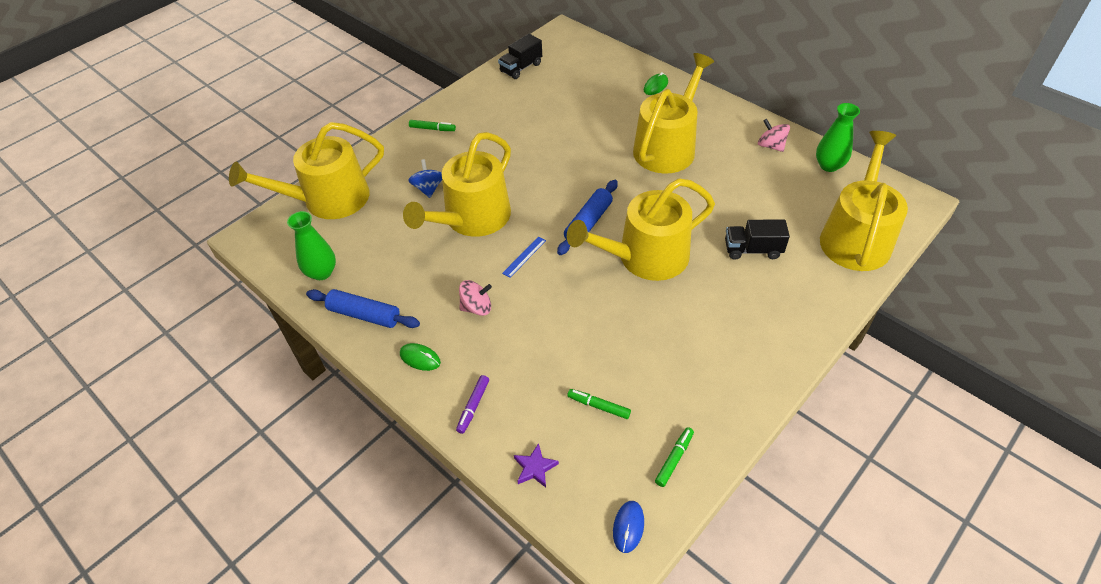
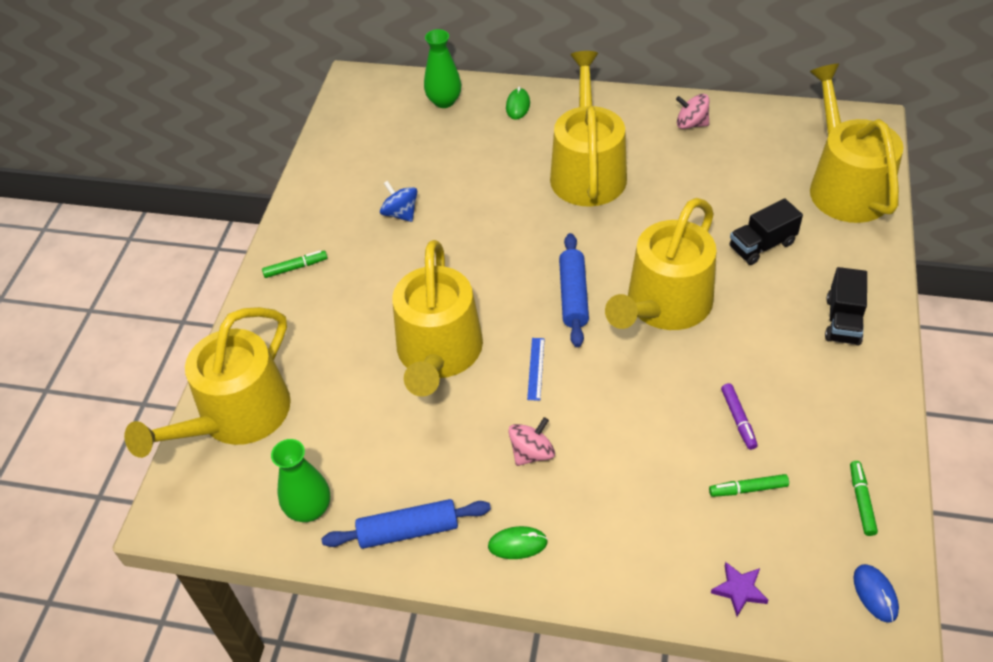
camera: 30 degrees left, 0 degrees up
(428, 188) = (354, 342): blue spinning top -> blue spinning top (400, 213)
(473, 406) = (621, 563): purple marker -> purple marker (738, 419)
(521, 68) = (342, 146): black truck -> black truck (843, 321)
(829, 165) = (763, 121): green vase -> green vase (444, 101)

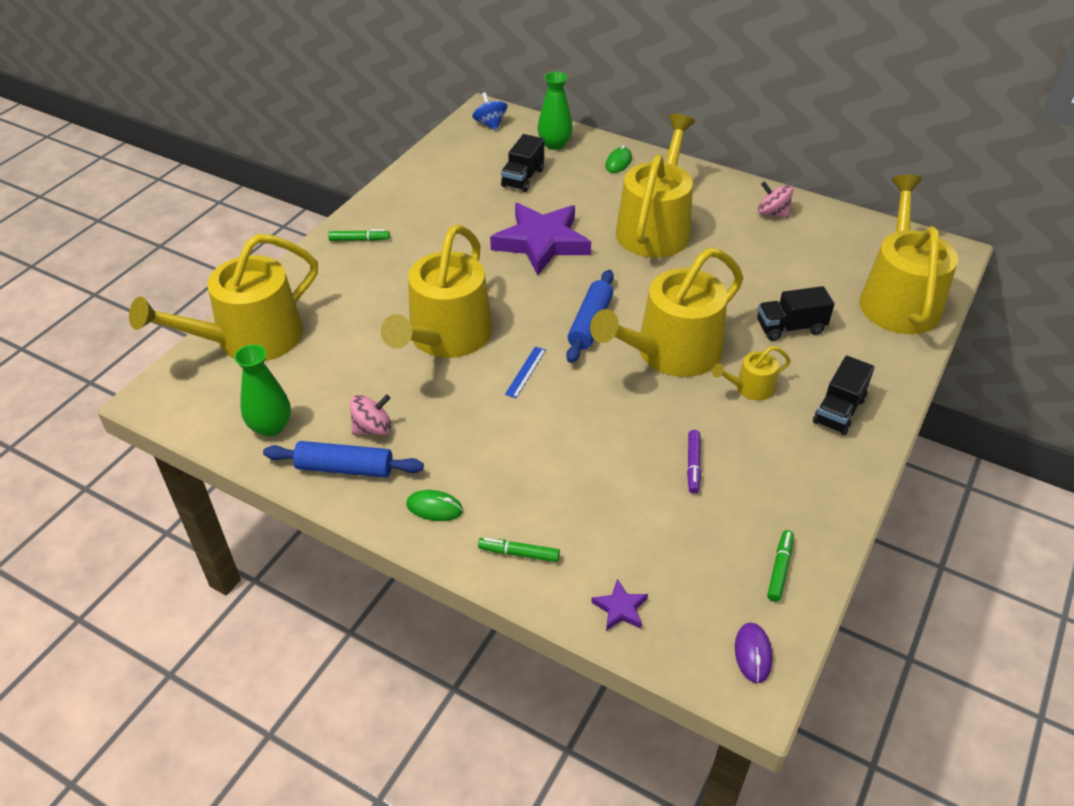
camera: 15 degrees right, 5 degrees down
(400, 213) = (470, 221): blue spinning top -> blue spinning top (490, 124)
(430, 149) = (523, 178): none -> black truck
(483, 219) = (541, 242): none -> purple star
(532, 453) = (486, 438): pink spinning top -> pink spinning top (373, 428)
(748, 489) = (672, 526): green marker -> green marker (519, 553)
(754, 321) = (750, 388): none -> yellow watering can
(875, 594) = (753, 654): blue mouse -> purple mouse

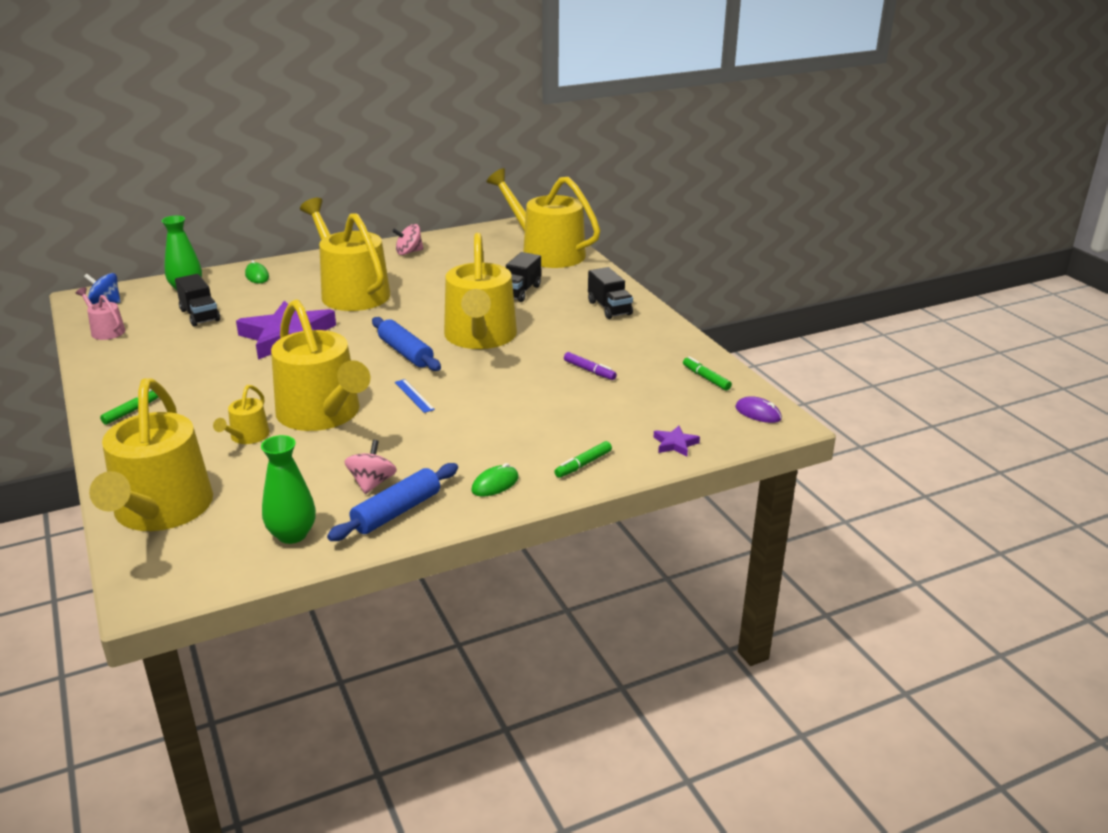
camera: 55 degrees left, 15 degrees down
(451, 152) = (105, 331): none -> pink watering can
(750, 388) = (551, 325): yellow watering can -> yellow watering can (247, 436)

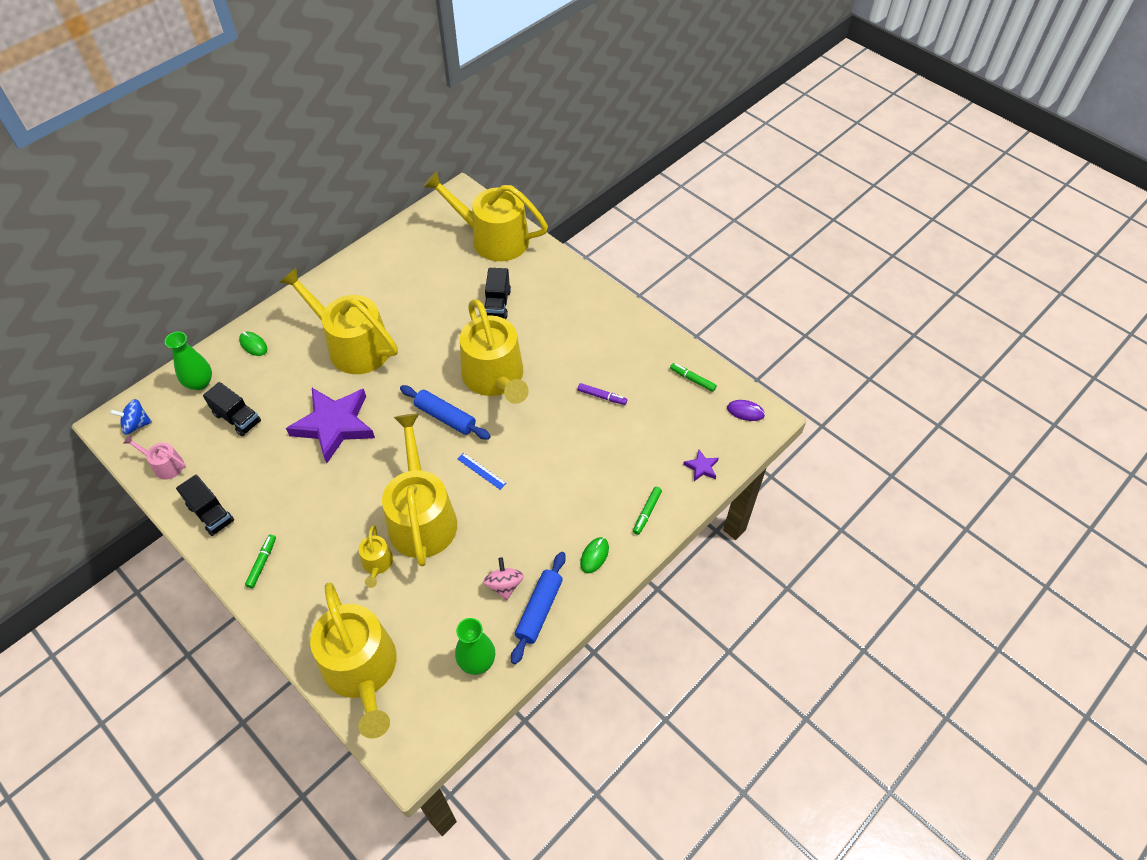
camera: 20 degrees left, 25 degrees up
(323, 414) = (421, 517): yellow watering can -> yellow watering can turned 135 degrees counterclockwise
(409, 252) = (371, 270): pink spinning top -> none
(609, 308) = (581, 307): black truck -> black truck (211, 514)

